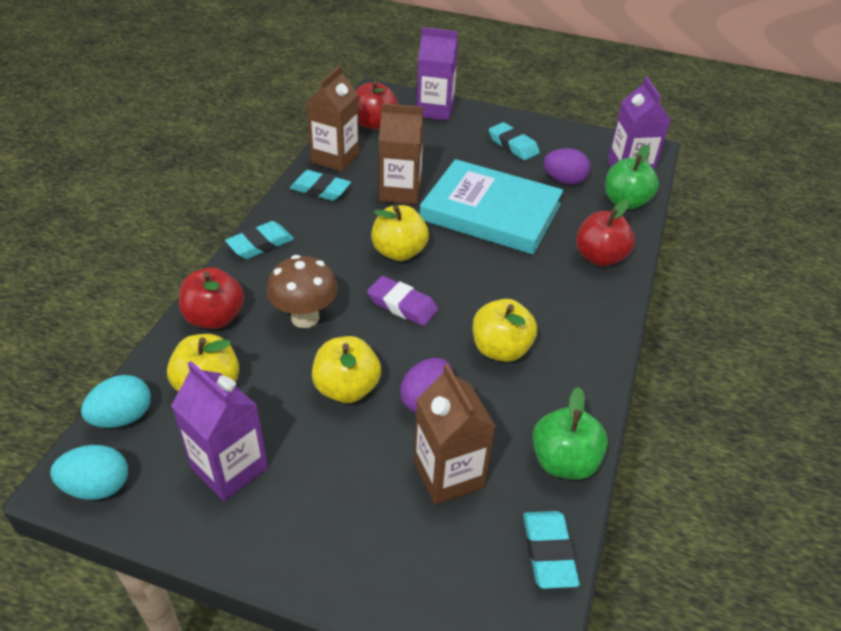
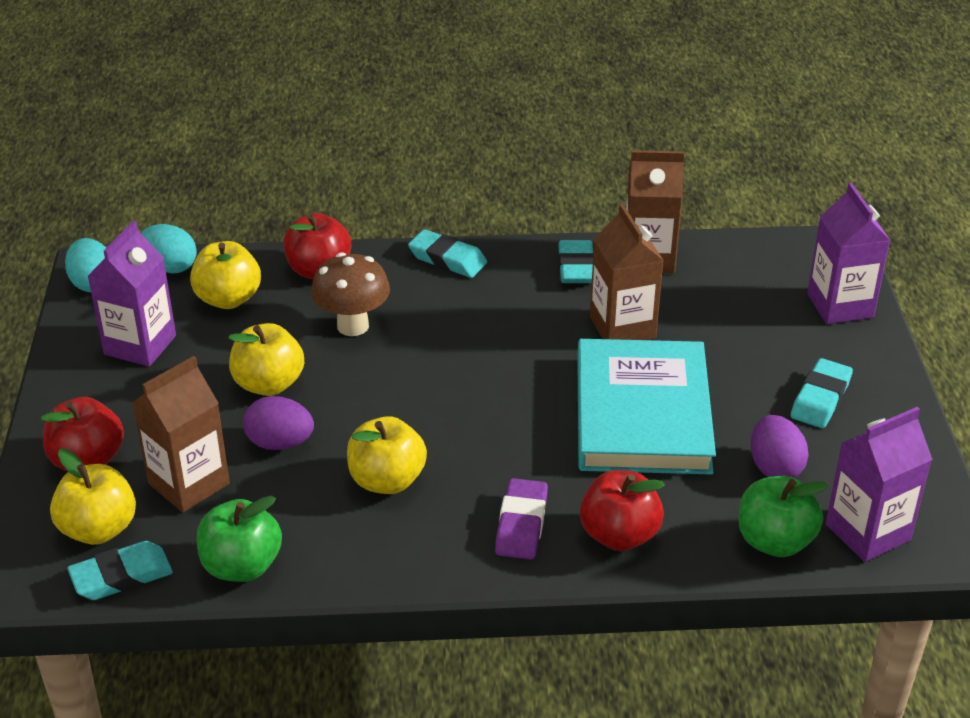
camera: 70 degrees right, 5 degrees down
(374, 123) = (754, 264): red apple -> red apple (88, 460)
(399, 252) = (504, 359): yellow apple -> yellow apple (99, 529)
(402, 305) = (414, 387): purple eraser -> purple eraser (521, 524)

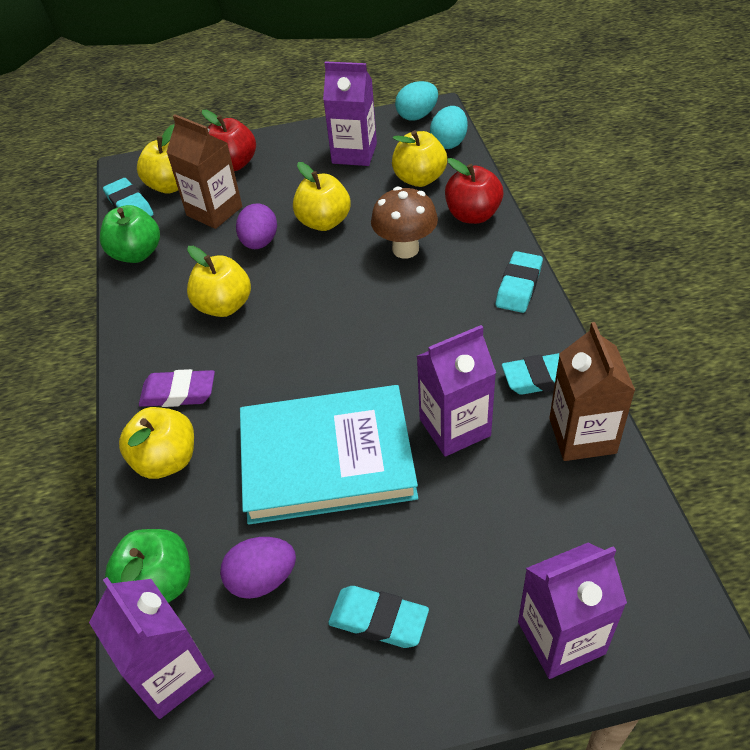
camera: 85 degrees right, 10 degrees up
(619, 535) = (166, 460): red apple -> yellow apple
(622, 328) = (455, 427): brown carton -> purple carton

